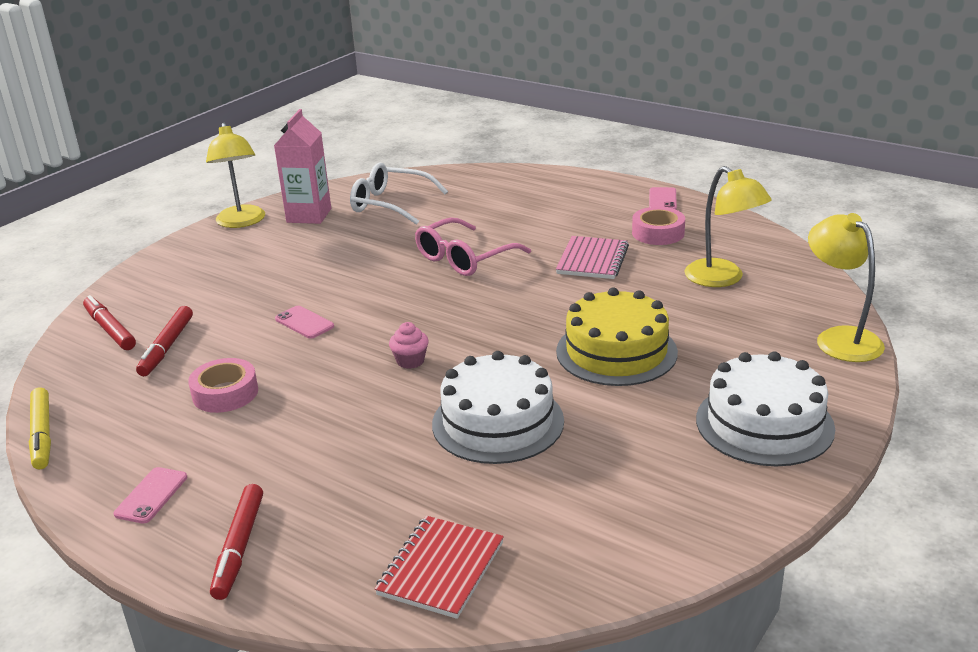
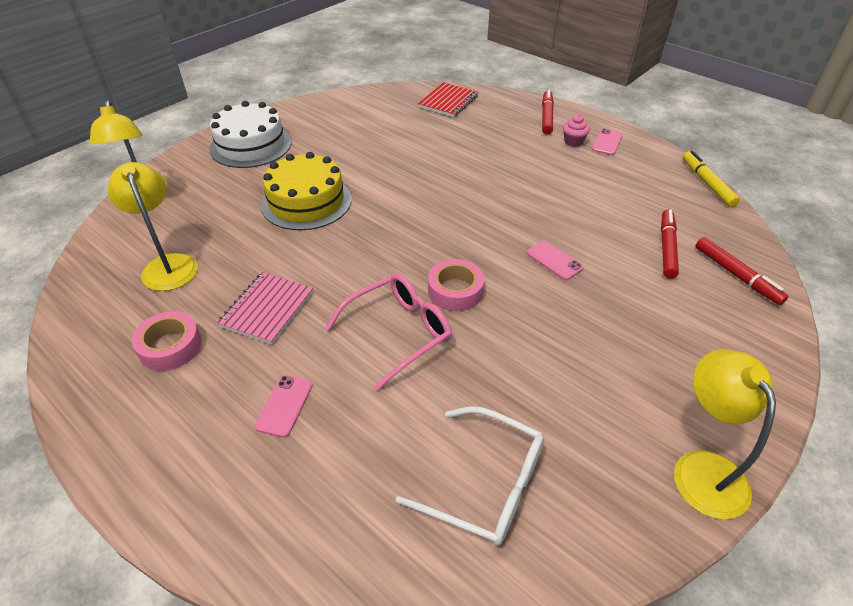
camera: 175 degrees left, 15 degrees up
(225, 393) = (594, 200): pink tape -> pink tape (455, 291)
(309, 215) = (605, 471): pink carton -> none
(410, 361) = (460, 211): pink cupcake -> pink cupcake (573, 142)
(498, 422) = (406, 161): white cake -> none
(662, 200) = (109, 423): pink phone -> pink phone (284, 406)

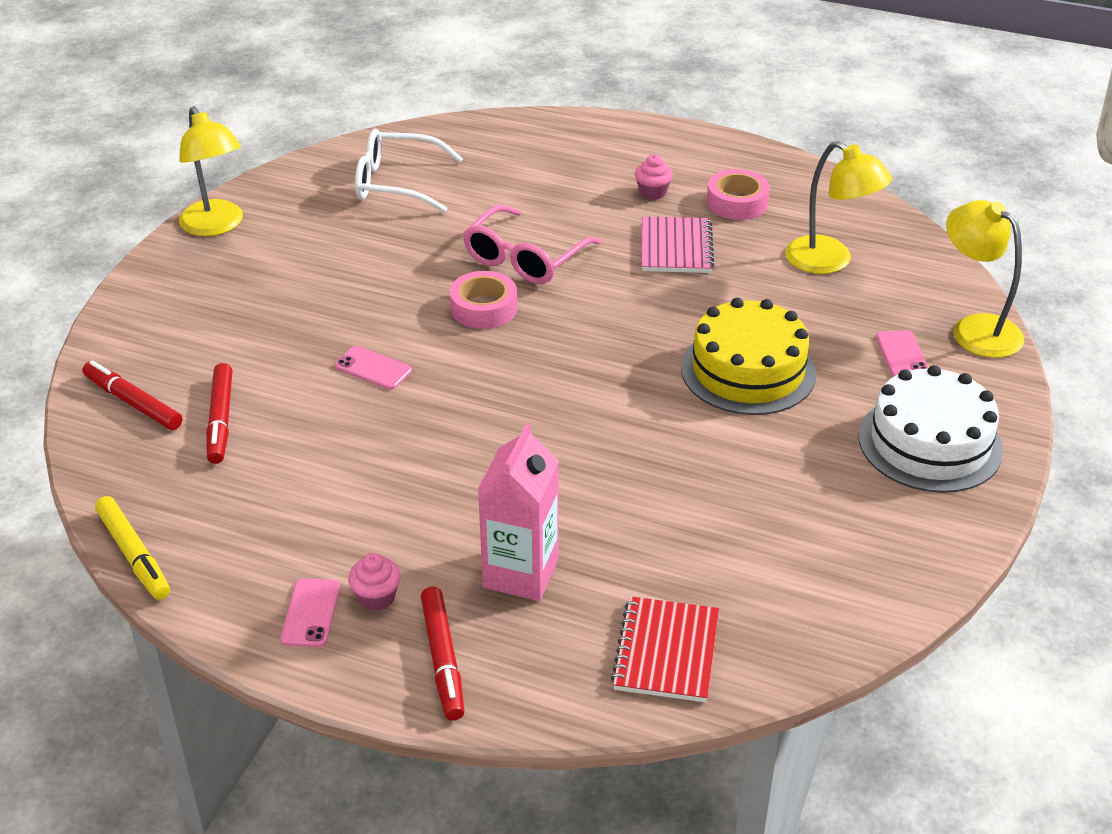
camera: 160 degrees right, 5 degrees down
(231, 383) = (652, 192): none -> pink cupcake
(284, 406) = (592, 189): pink phone -> pink phone (902, 355)
(499, 137) = (520, 573): none -> pink carton

